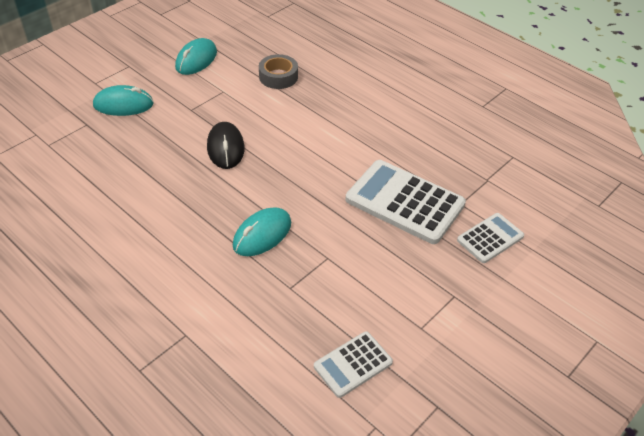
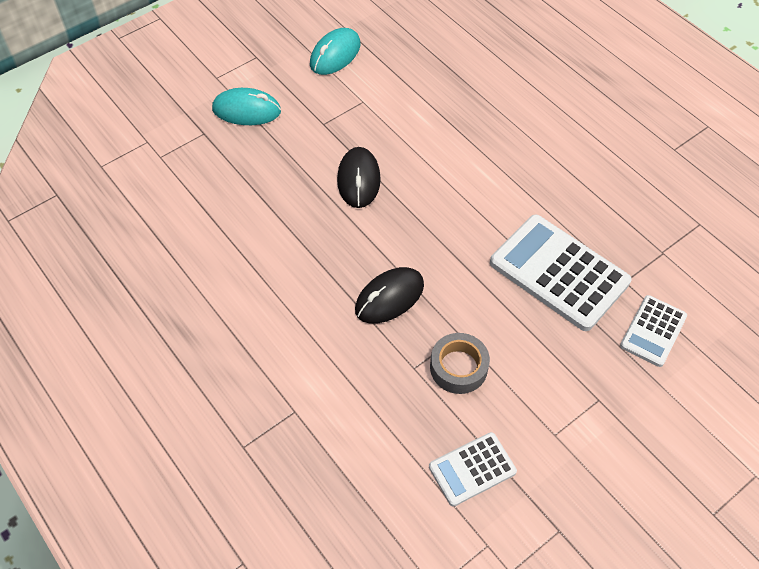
camera: 10 degrees right, 10 degrees up
(262, 234) = (389, 297): turquoise mouse -> black mouse
(278, 77) = (430, 86): grey tape -> grey tape (458, 367)
(490, 238) = (653, 331): white calculator -> white calculator turned 150 degrees clockwise

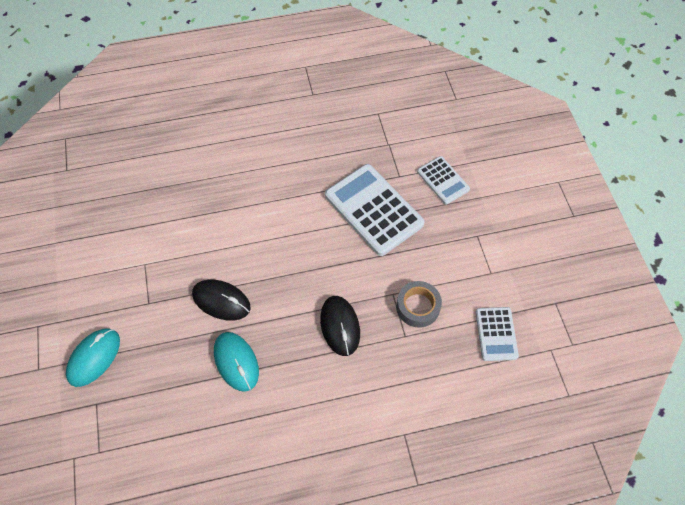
camera: 65 degrees left, 5 degrees up
(335, 55) = (80, 263): turquoise mouse -> turquoise mouse (236, 362)
(559, 272) = (374, 210): white calculator -> white calculator turned 75 degrees clockwise

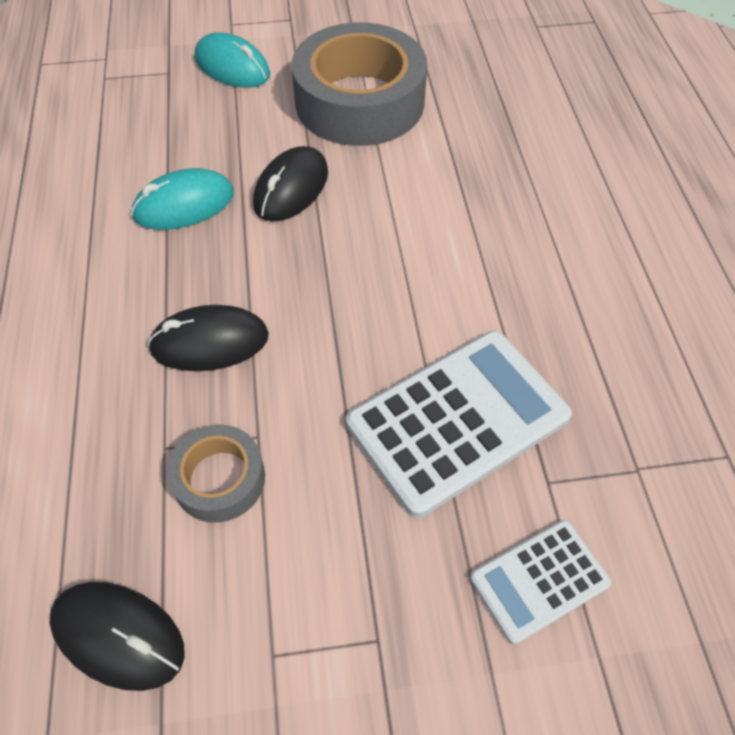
camera: 95 degrees right, 5 degrees down
(139, 270) = (359, 102): none -> grey tape
(496, 334) = (119, 635): white calculator -> black mouse

